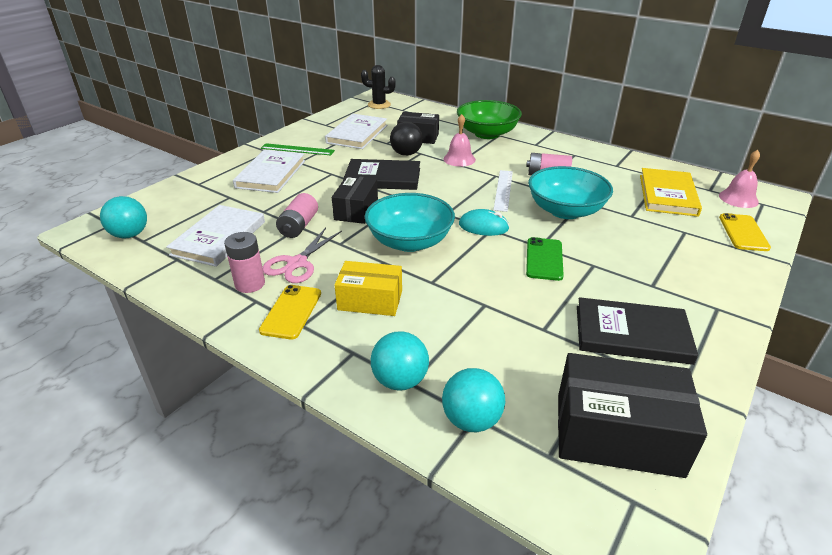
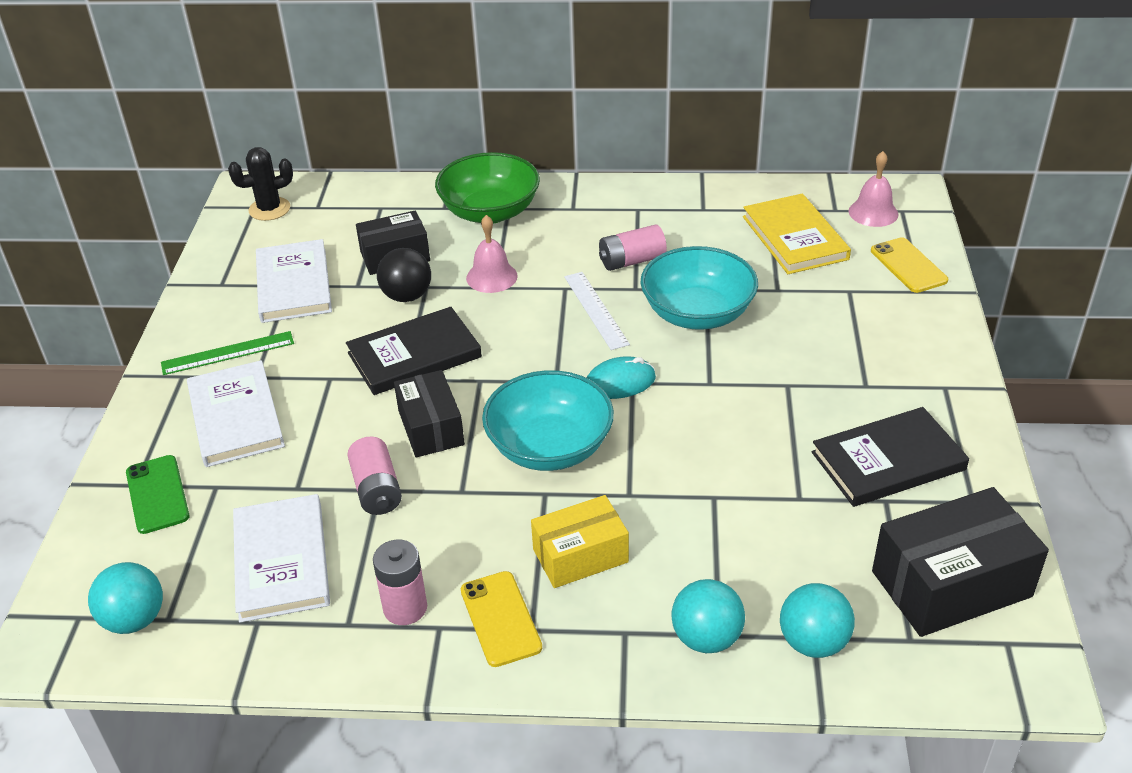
camera: 30 degrees left, 5 degrees up
(297, 263) = (436, 548): pink scissors -> none
(544, 259) = (728, 401): green phone -> green phone (157, 494)

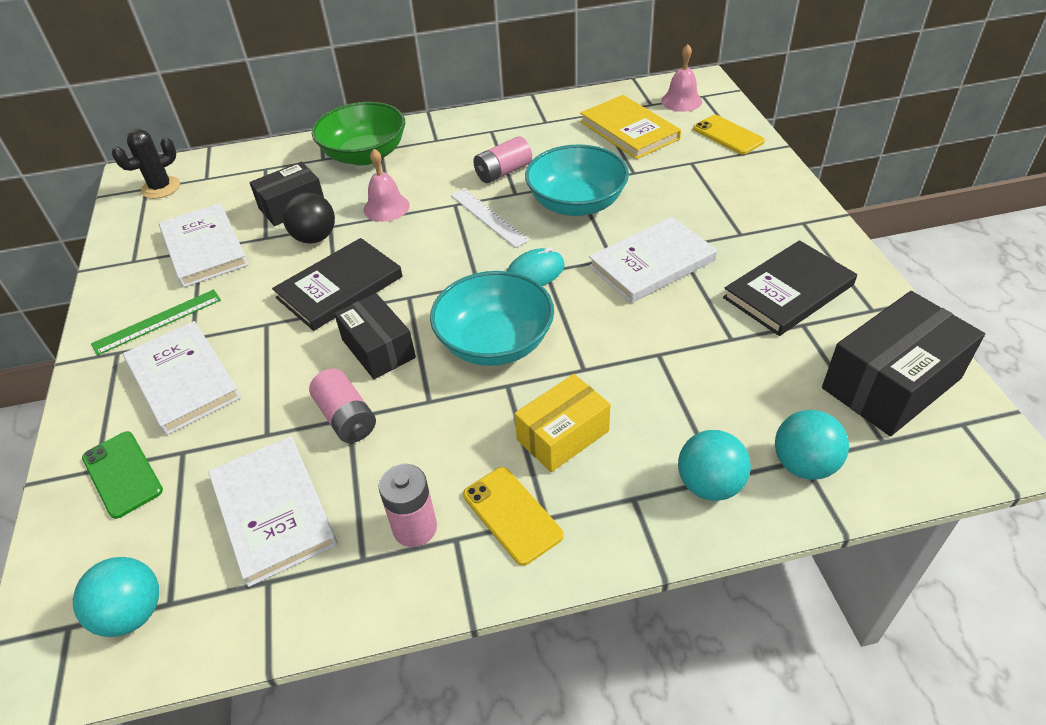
camera: 15 degrees left, 5 degrees up
(751, 398) = (652, 263): none -> white book

